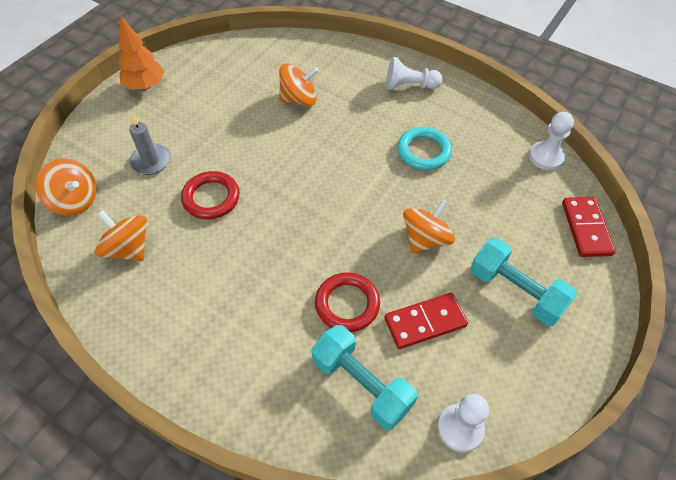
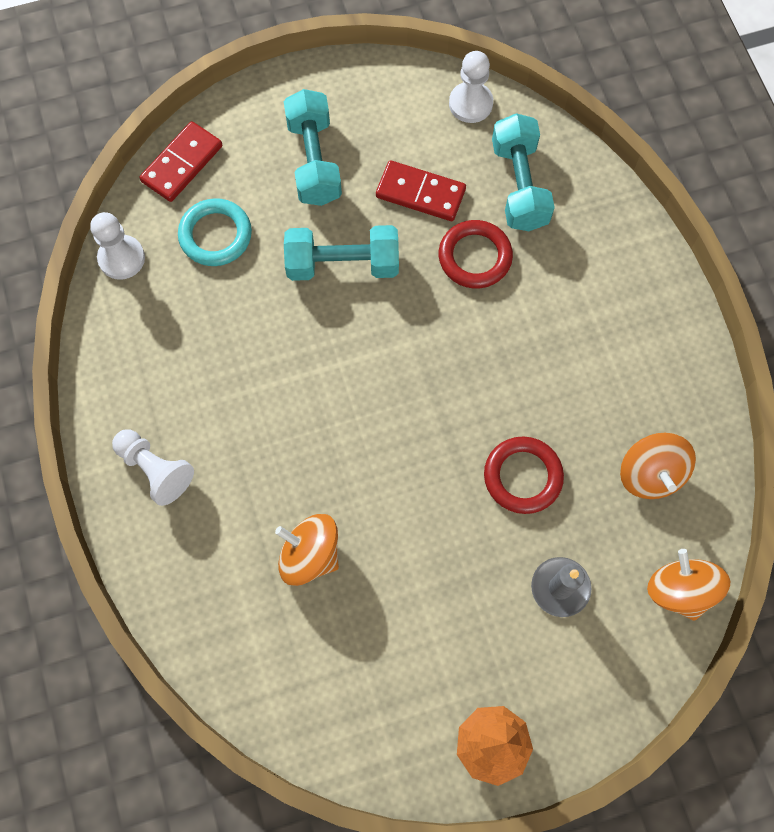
camera: 140 degrees left, 15 degrees up
(423, 151) = (240, 362): turquoise ring -> turquoise ring (215, 235)
(425, 239) = (343, 264): orange spinning top -> turquoise dumbbell

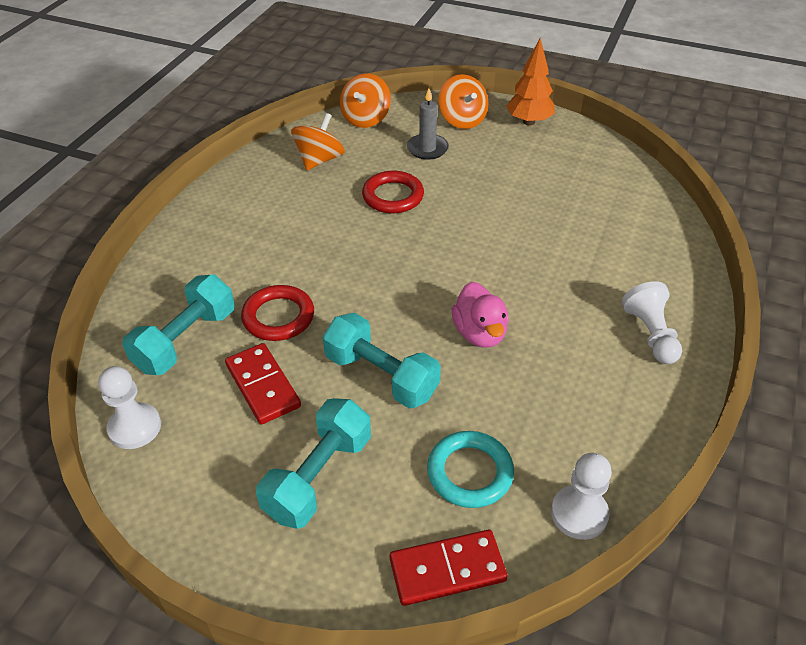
camera: 140 degrees left, 25 degrees down
(300, 362) = (479, 333): none -> pink duck
(310, 555) = (567, 233): orange spinning top -> orange spinning top (462, 120)

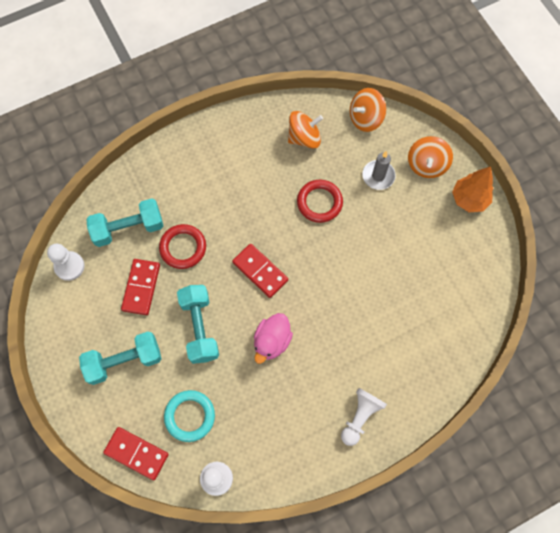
camera: 40 degrees right, 25 degrees up
(394, 283) = (260, 271): none -> red domino

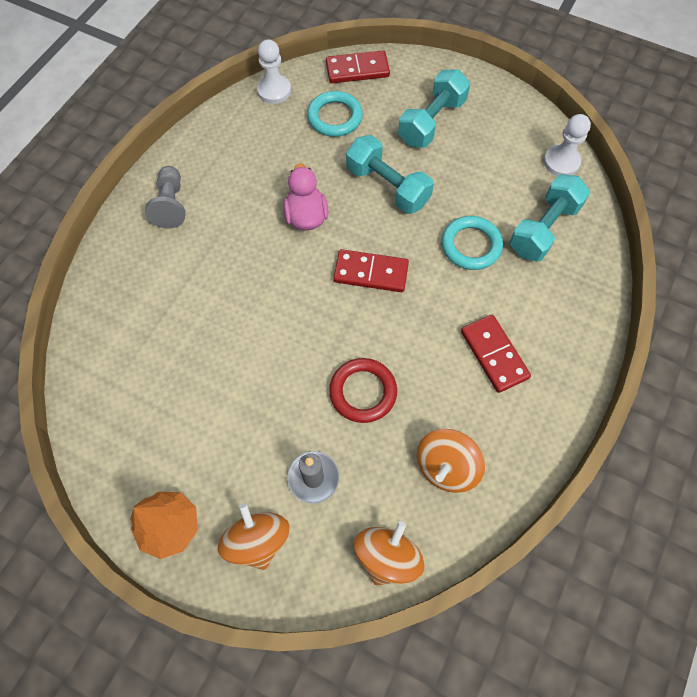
camera: 145 degrees right, 5 degrees down
(141, 287) = (476, 185): red domino -> red domino (494, 354)
(183, 248) = (471, 245): red ring -> turquoise ring
(360, 416) = (171, 205): white pawn -> grey pawn

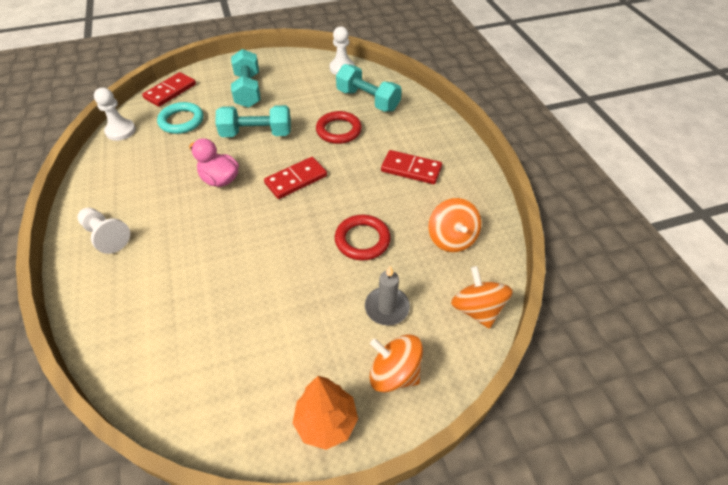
camera: 45 degrees left, 15 degrees down
(171, 205) = (106, 236): grey pawn -> white pawn
(471, 245) = (339, 130): turquoise ring -> red ring
(543, 229) = (368, 100): turquoise dumbbell -> turquoise dumbbell turned 45 degrees counterclockwise

